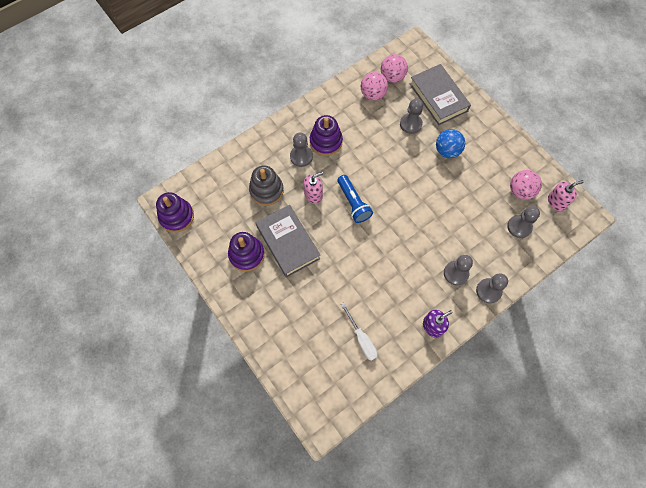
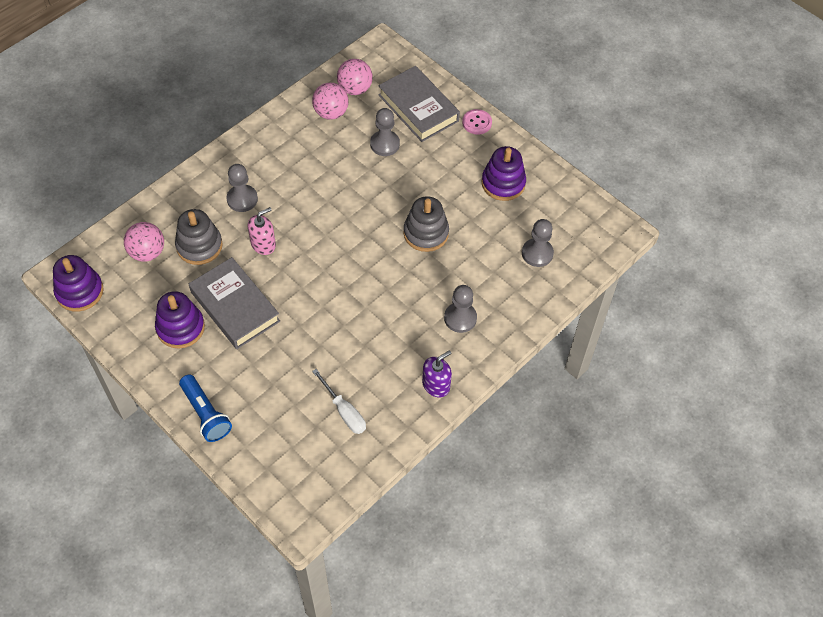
camera: 10 degrees left, 10 degrees down
(326, 142) = (273, 177): purple stacking toy -> purple stacking toy (503, 183)
(353, 203) = (318, 249): blue flashlight -> blue flashlight (206, 414)
(435, 200) = (426, 233): none -> grey stacking toy
(447, 151) = (435, 172): blue ball -> none
(481, 114) = (477, 122): none -> pink button
(488, 291) = (504, 334): grey pawn -> none
(520, 191) = (535, 210): pink ball -> pink ball (147, 252)
(556, 201) = (582, 218): pink soap dispenser -> none

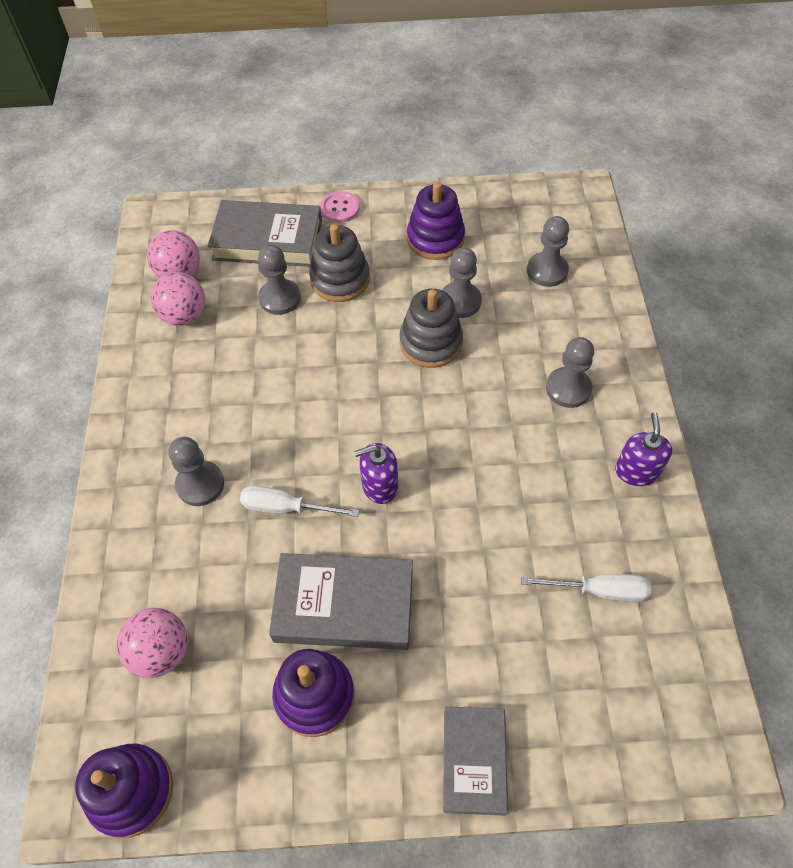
camera: 45 degrees left, 0 degrees up
(199, 246) = (216, 581): grey stacking toy -> grey stacking toy (340, 279)
(206, 414) = (474, 761): blue flashlight -> grey book
(263, 244) = (286, 508): pink soap dispenser -> white screwdriver
(313, 274) = (379, 485): none -> purple soap dispenser
(469, 227) = (460, 301): none -> grey pawn

